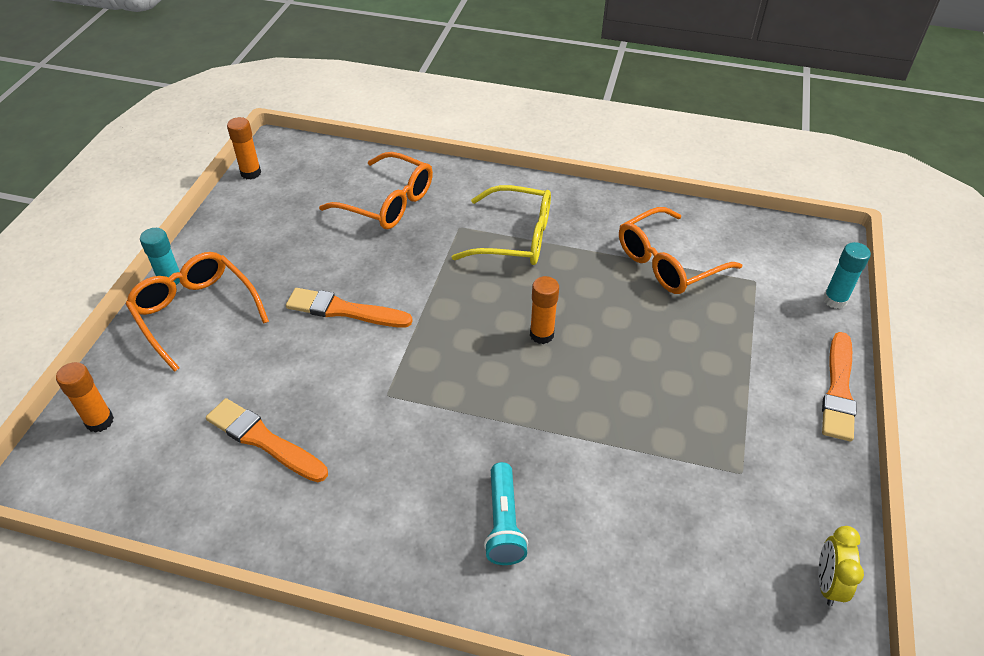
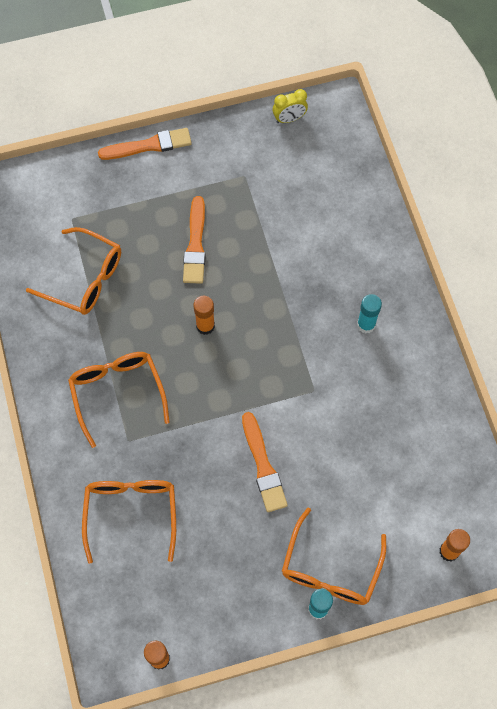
camera: 120 degrees left, 20 degrees up
(264, 440) = (393, 439): orange brush -> orange brush (195, 244)
(503, 523) = (356, 277): turquoise flashlight -> none
(514, 237) = (118, 394): yellow glasses -> orange glasses
(834, 300) = (64, 167): turquoise glue stick -> turquoise glue stick (366, 325)

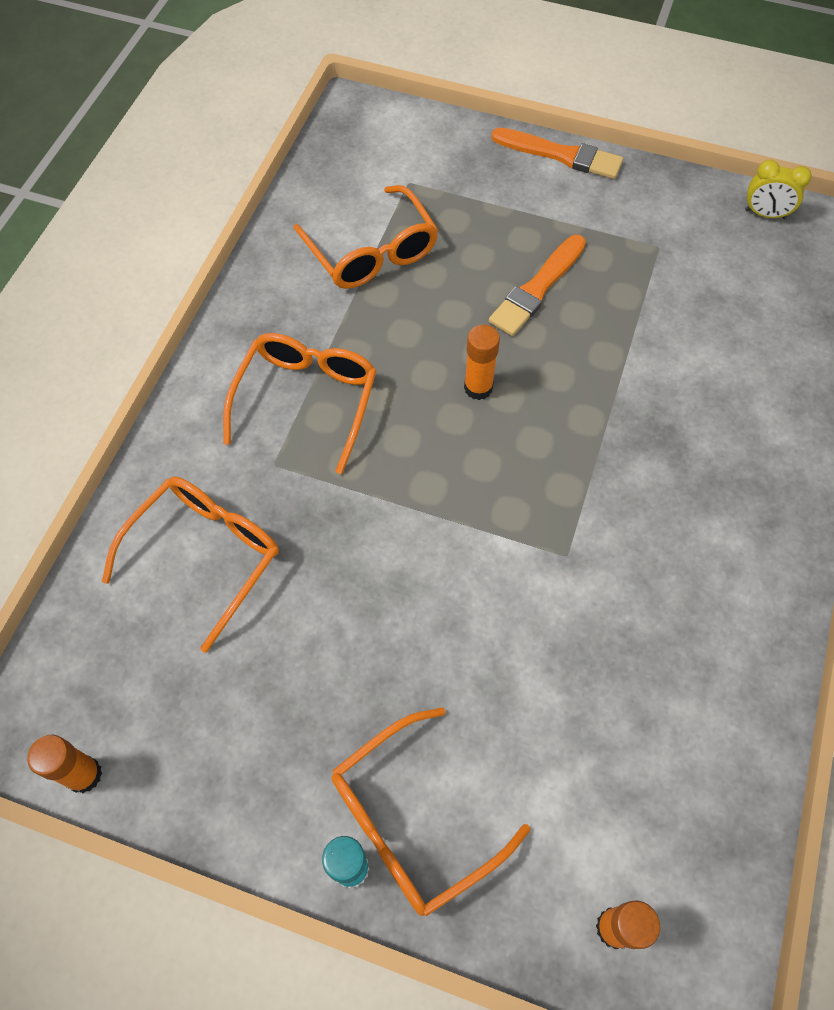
camera: 35 degrees right, 5 degrees down
(263, 466) = (423, 609): orange brush -> none
(366, 325) = (703, 514): turquoise glue stick -> none

